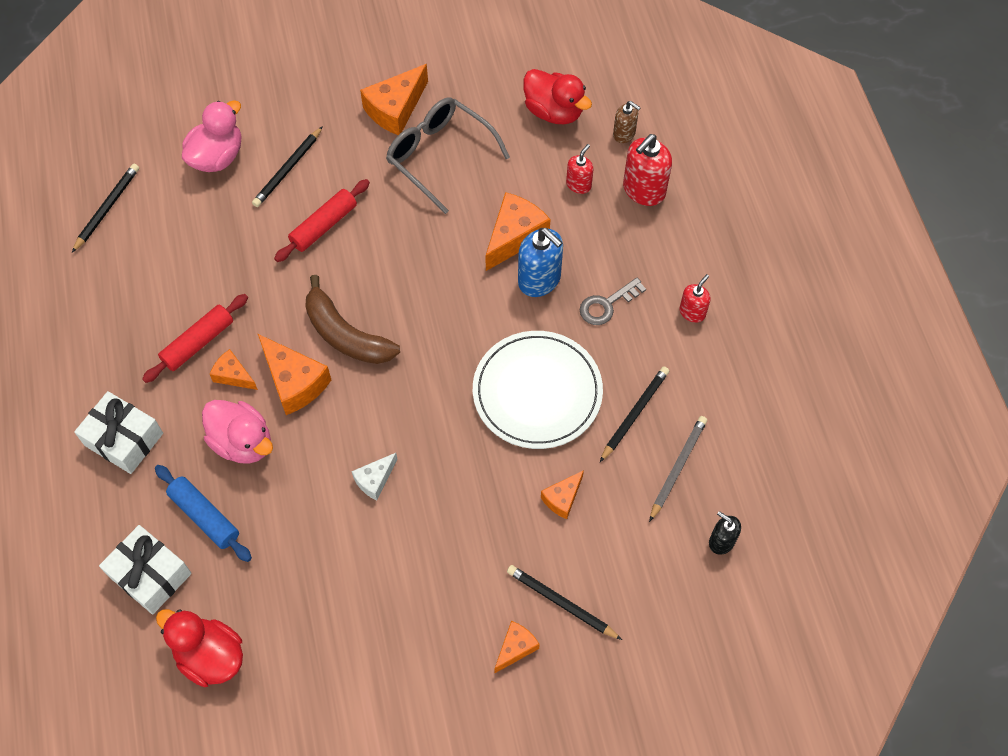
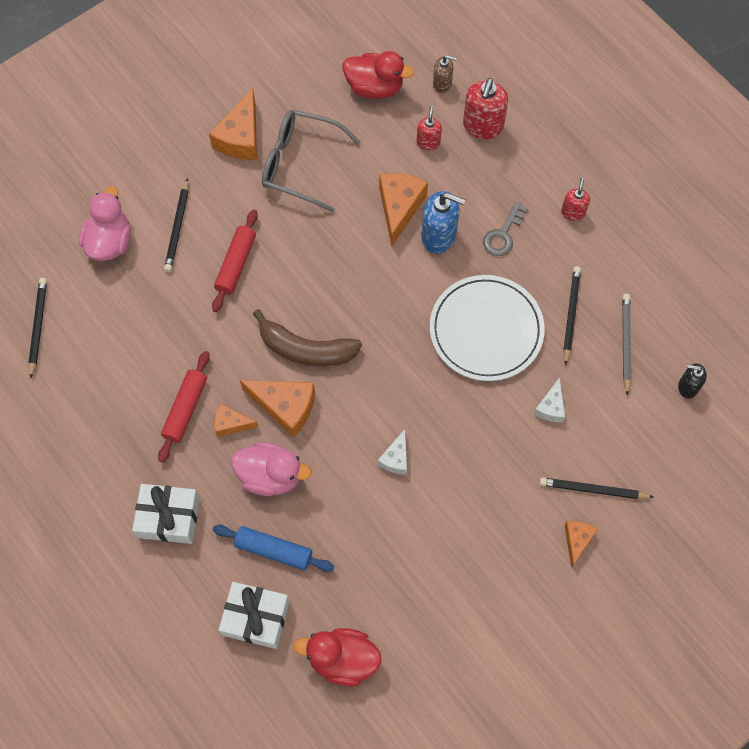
camera: 25 degrees left, 5 degrees up
(562, 498) = (551, 407): orange cheese -> white cheese

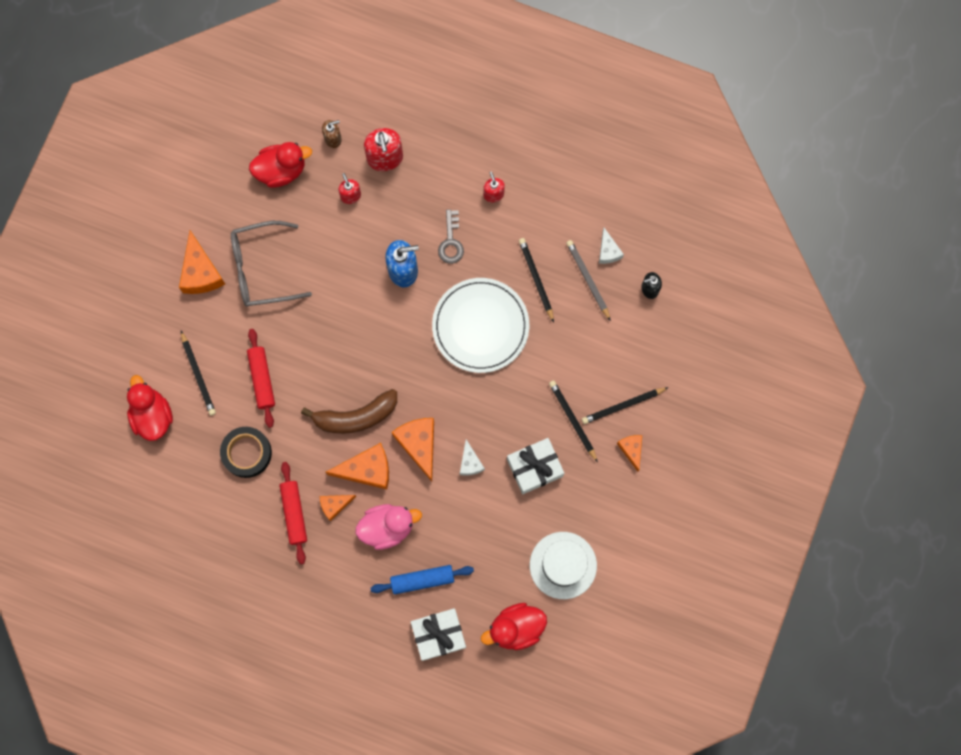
camera: 30 degrees left, 10 degrees up
(38, 327) = (141, 514): black pencil -> black pencil (572, 420)
(110, 242) = (152, 415): pink duck -> red duck
(169, 517) = (332, 600): white gift -> white gift (534, 468)
(176, 325) = (246, 453): none -> black tape
(399, 208) = (360, 263): orange cheese -> orange cheese (419, 444)
(432, 621) = (563, 565): none -> white hat
(551, 407) = (560, 360): white cheese -> white cheese (608, 251)

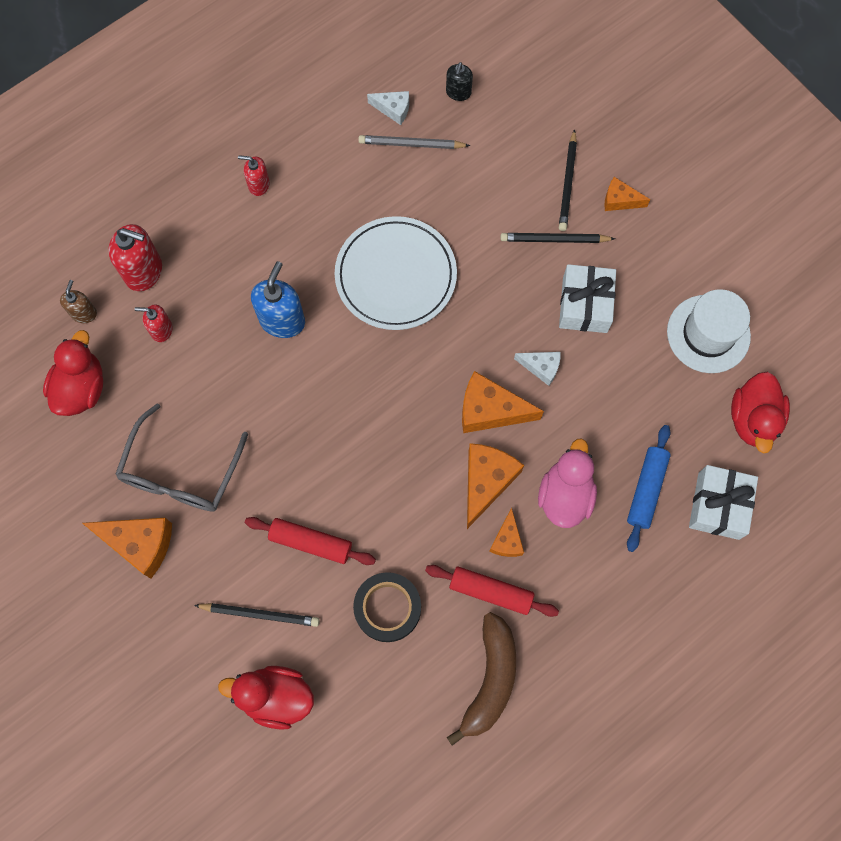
camera: 60 degrees left, 5 degrees down
(355, 416) = (417, 461): brown banana -> brown banana (490, 680)
(451, 241) = (283, 255): grey key -> none
(536, 279) = (379, 193): black pencil -> none

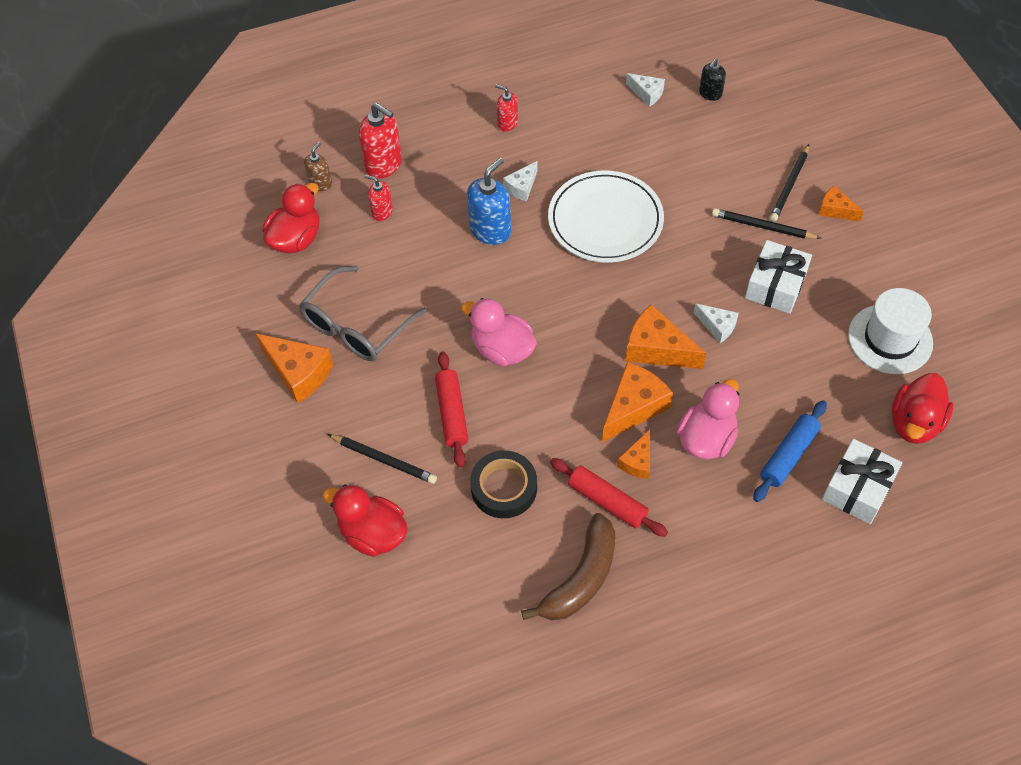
camera: 20 degrees right, 15 degrees down
(298, 259) = (522, 187): none -> white cheese
(311, 542) = (452, 413): red rolling pin -> red rolling pin turned 45 degrees clockwise
(338, 456) = (502, 349): none -> pink duck
(411, 144) = (654, 123): grey pencil -> none

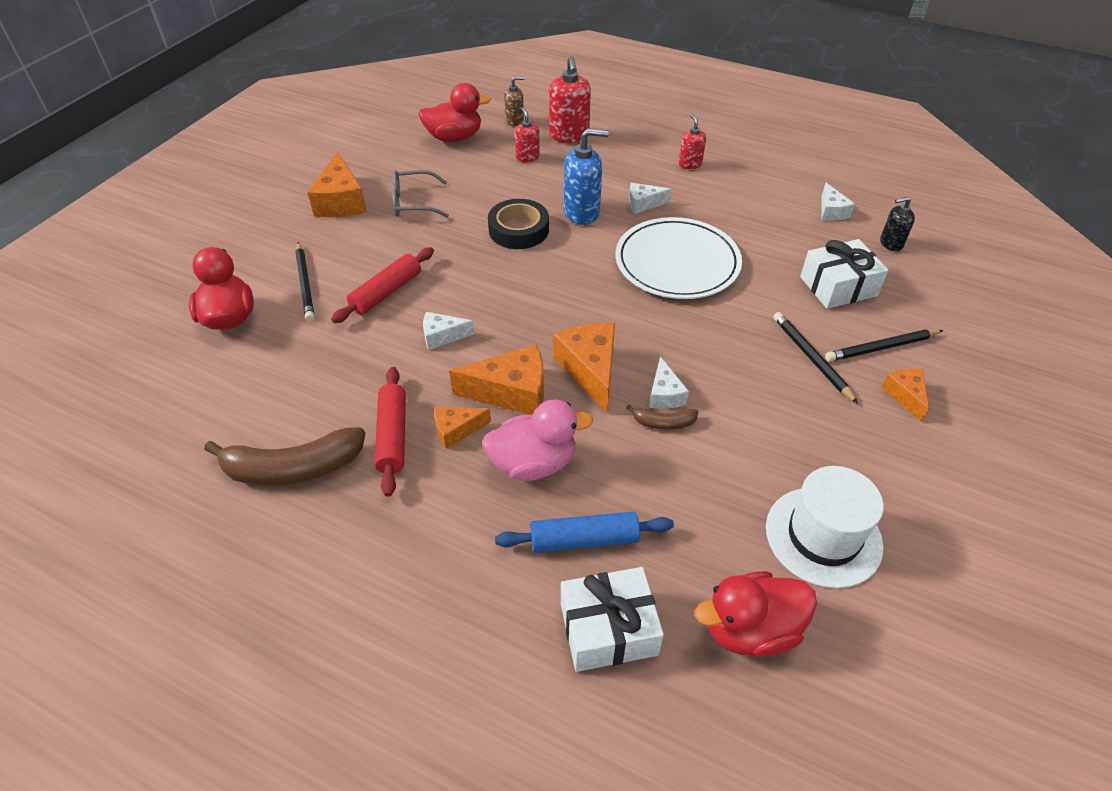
camera: 45 degrees right, 10 degrees down
(357, 325) = (414, 203): grey glasses -> grey glasses, size x0.65
(502, 349) = (478, 282): pink duck -> none
(504, 488) = (343, 363): black tape -> black tape (518, 230)
(537, 410) = (442, 336): none -> white cheese
(739, 346) = (663, 423): none -> brown banana
(775, 286) = (762, 406): white gift -> white gift (838, 286)

